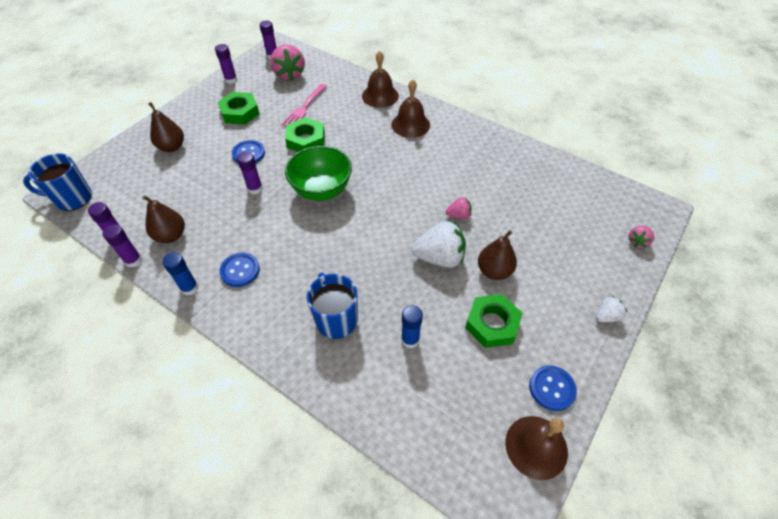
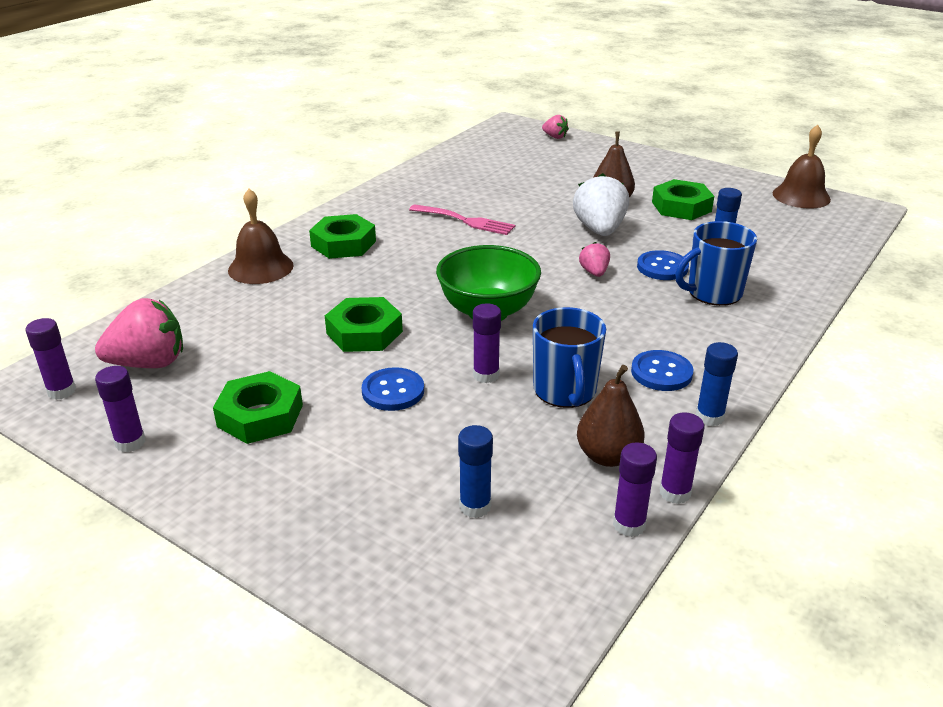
camera: 90 degrees left, 20 degrees down
(72, 198) = (524, 638): blue mug -> blue mug (565, 391)
(153, 184) = (475, 506): none -> blue glue stick
(172, 147) = (358, 499): brown pear -> none
(304, 108) = (270, 339): pink fork -> pink fork (466, 221)
(410, 124) = (343, 244): brown bell -> green nut
(458, 215) = (529, 217): pink strawberry -> pink strawberry (594, 272)
(552, 388) = (740, 186): blue button -> blue button (662, 267)
(606, 316) = (651, 158): white strawberry -> none

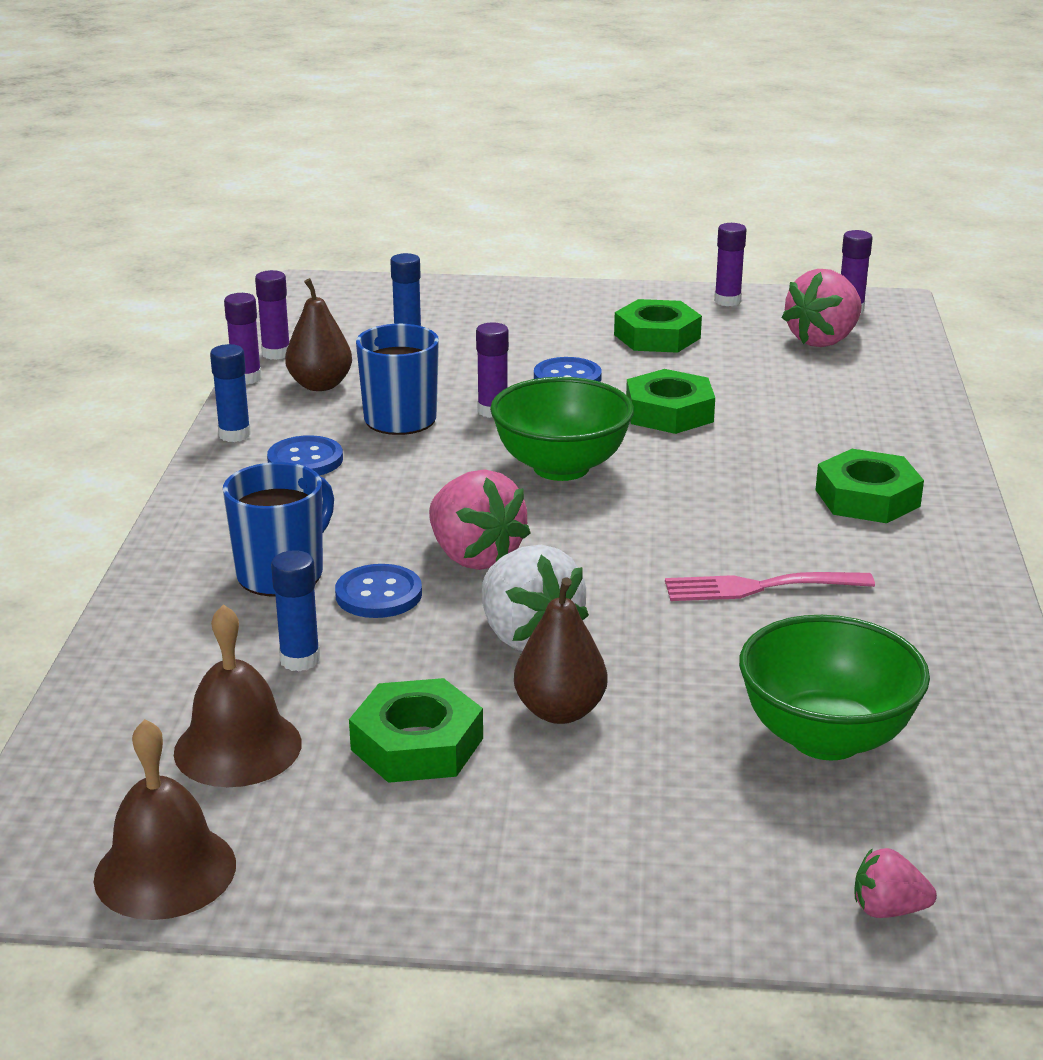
camera: 150 degrees right, 5 degrees down
(260, 267) = (905, 440): brown bell -> brown bell (238, 747)
(515, 171) = (825, 738): none -> green bowl
(594, 272) = (474, 556): pink strawberry -> pink strawberry, size x1.94

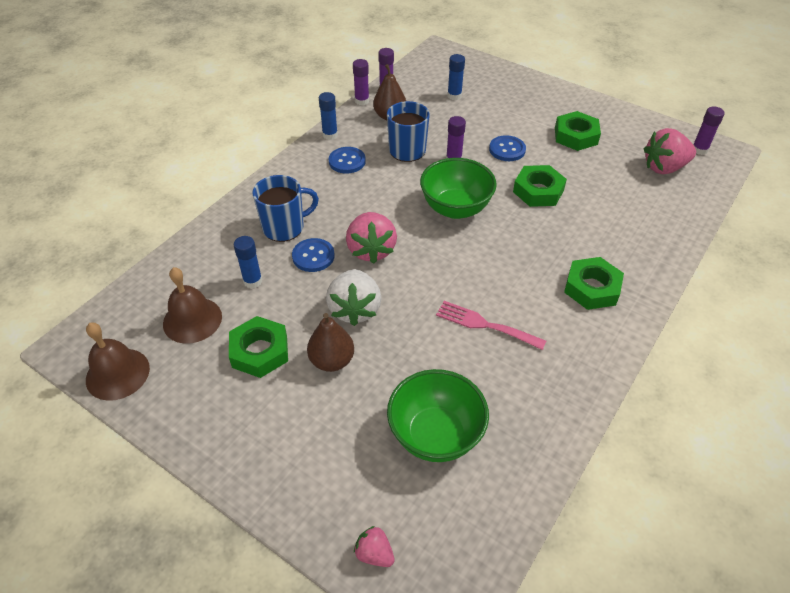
camera: 30 degrees right, 20 degrees up
(727, 301) = (634, 122): purple glue stick -> none

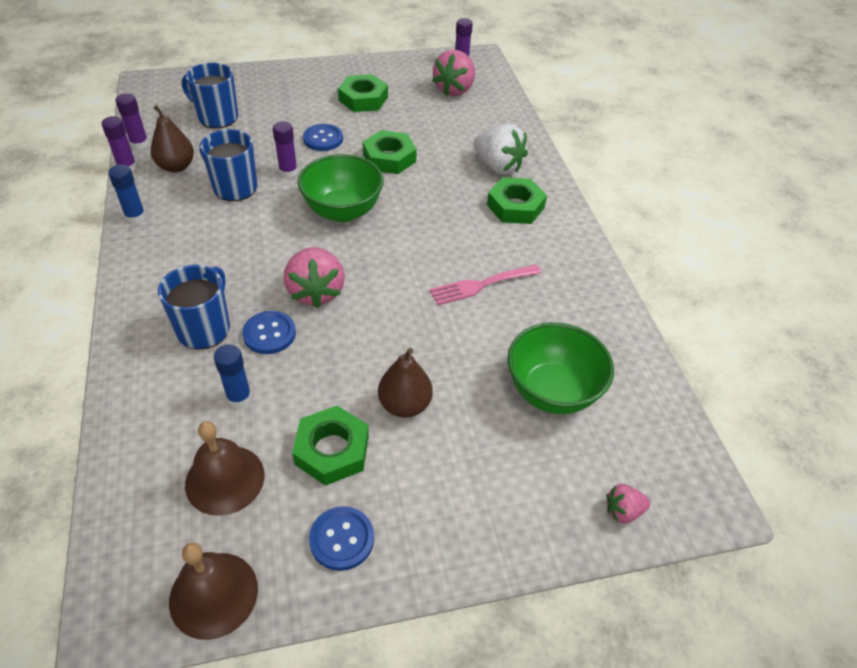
camera: 50 degrees left, 0 degrees up
(347, 161) = (187, 231): blue button -> blue button (342, 539)
(355, 309) = (367, 349): white strawberry -> white strawberry (498, 166)
(371, 250) = (316, 292): pink strawberry -> pink strawberry turned 45 degrees clockwise
(454, 96) = (217, 117): blue glue stick -> blue mug

